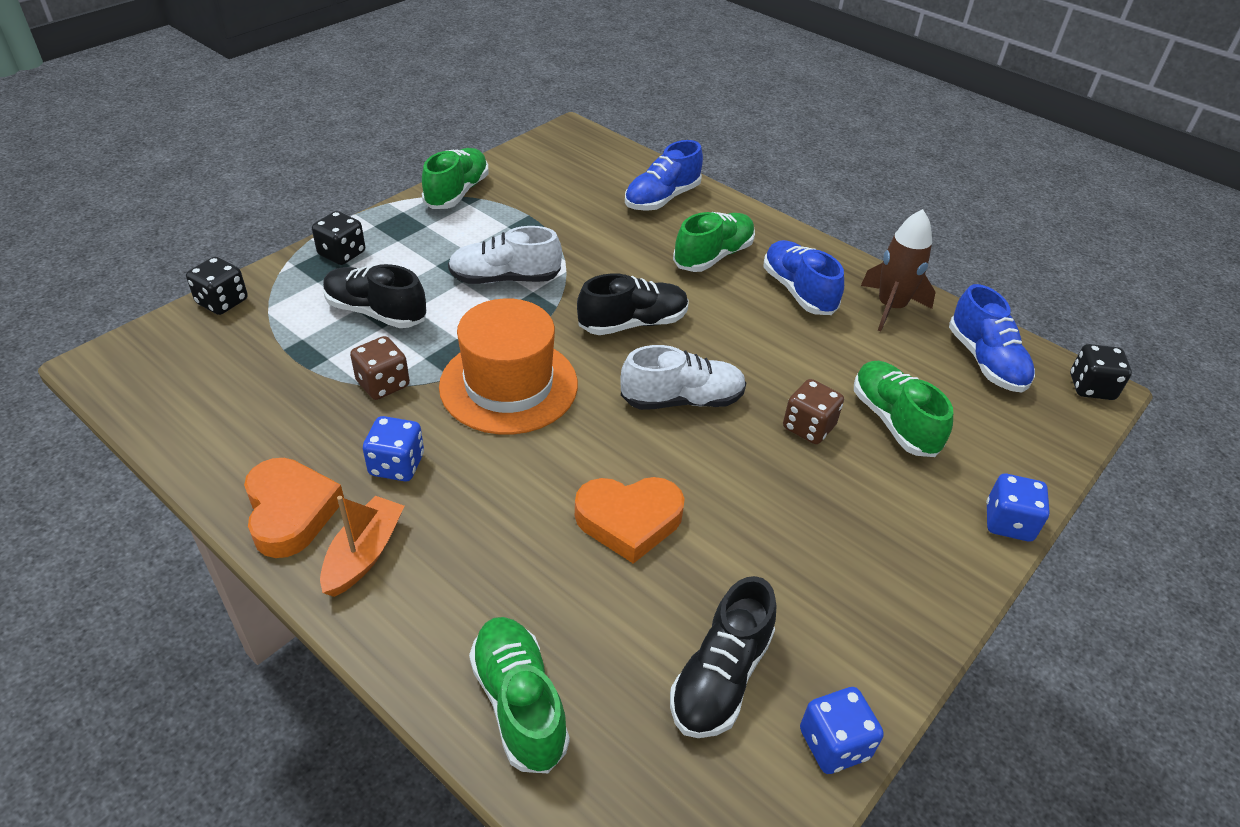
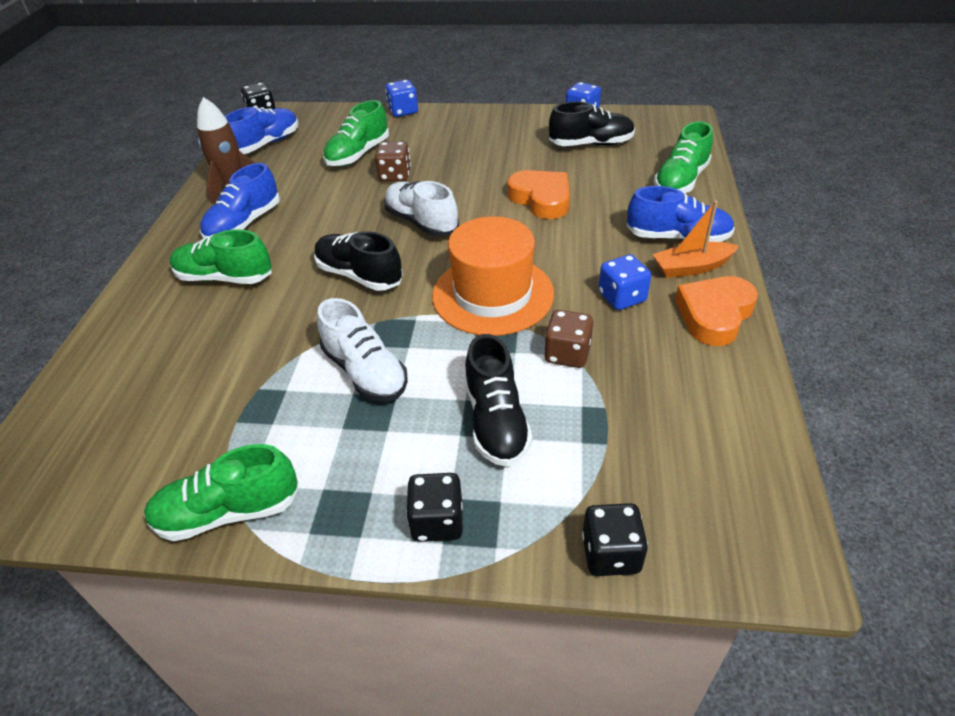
camera: 120 degrees left, 0 degrees up
(662, 198) = (136, 347): blue shoe -> blue shoe (677, 237)

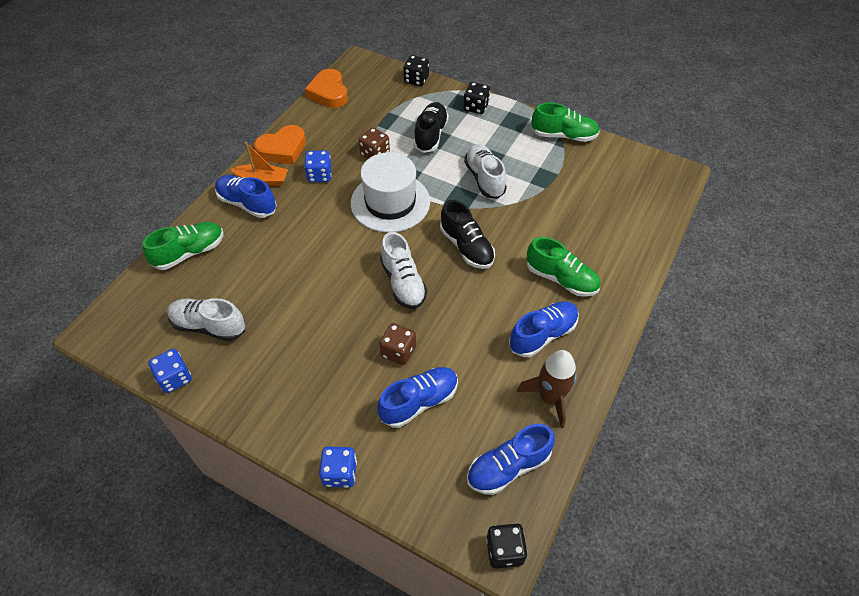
camera: 160 degrees left, 10 degrees up
(358, 154) = (419, 402): green shoe -> blue shoe
(492, 294) = (390, 202): orange hat -> white hat
(541, 199) = (302, 273): orange heart -> orange heart (329, 93)
(591, 144) = (209, 326): black shoe -> white shoe

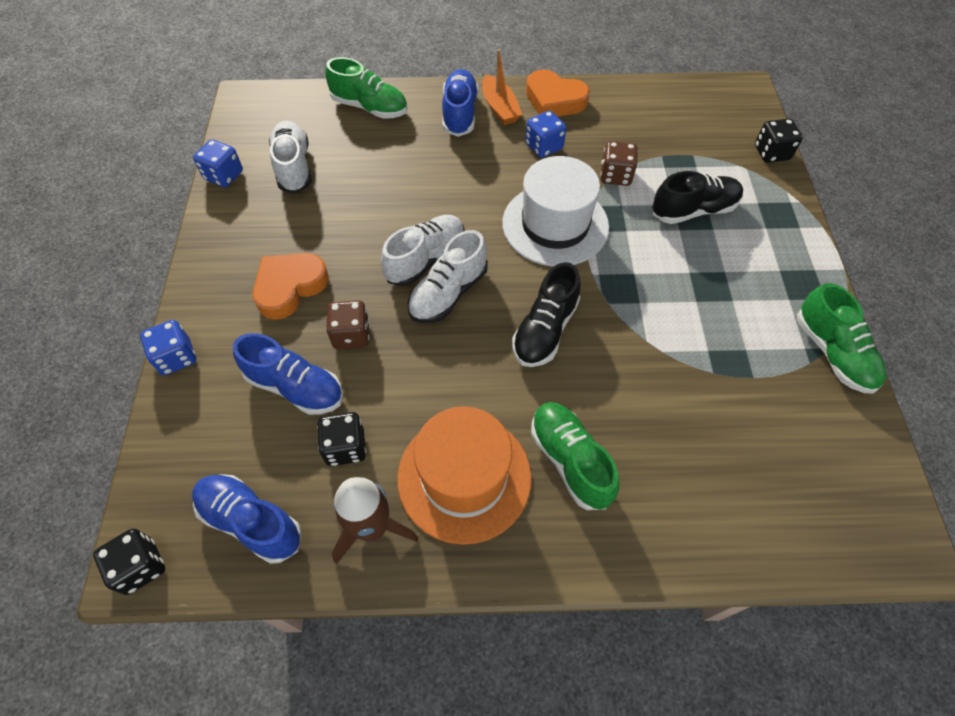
camera: 60 degrees right, 5 degrees up
(329, 93) = (670, 92): orange heart -> orange heart (290, 287)
(476, 107) = (786, 232): black dice -> black dice (345, 447)
(484, 178) = (670, 297): white shoe -> white shoe (425, 259)
(542, 335) = (464, 477): blue shoe -> orange hat
(561, 279) = (570, 460): green shoe -> green shoe turned 150 degrees clockwise

